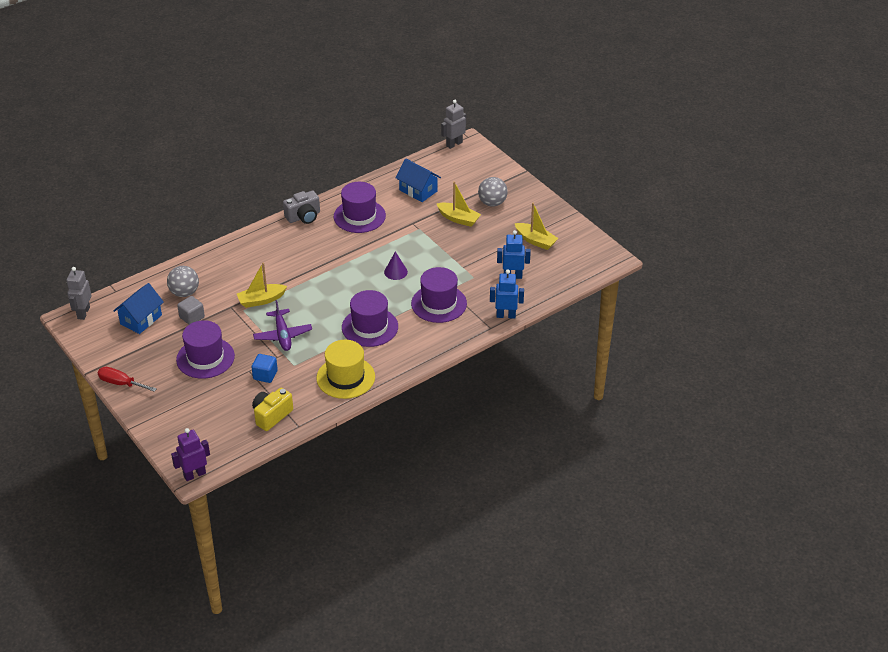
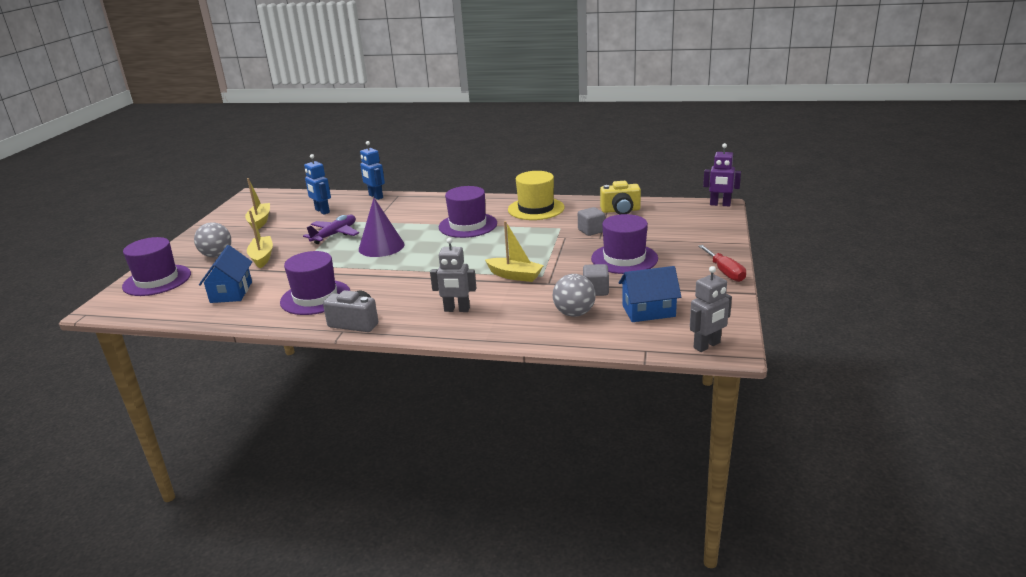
camera: 130 degrees left, 15 degrees down
(265, 375) = (591, 231): blue cube -> grey cube
(282, 335) = (538, 247): purple plane -> purple plane (334, 234)
(395, 272) = (381, 246): purple cone -> purple cone, size x1.72
(439, 303) = (397, 218): purple hat -> purple hat (157, 280)
(454, 144) = (109, 314): grey robot -> grey robot (457, 310)

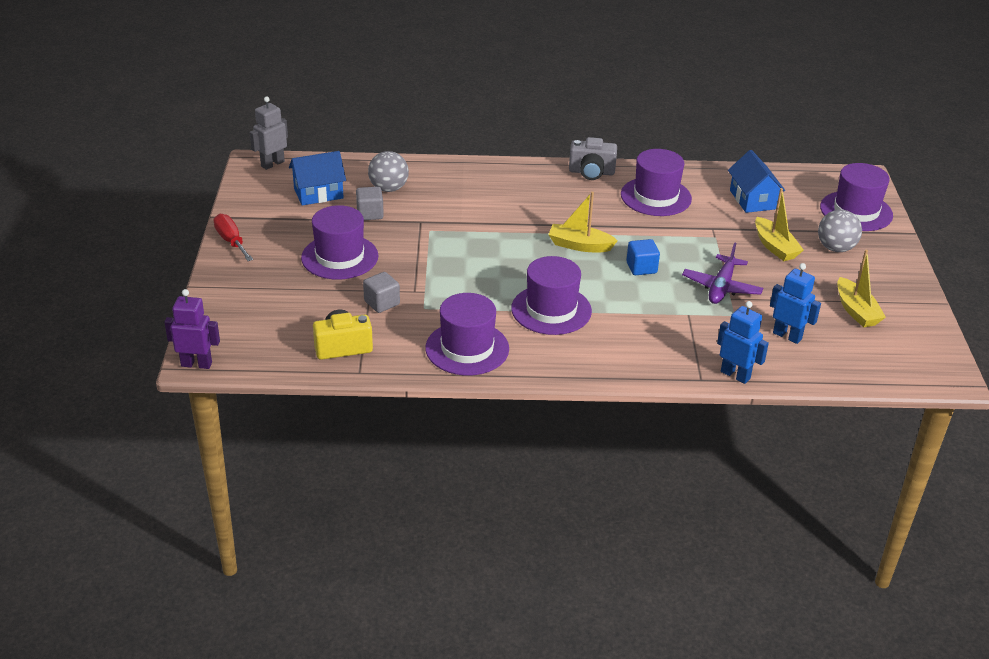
camera: 165 degrees right, 10 degrees up
(381, 246) = (641, 268): purple cone -> blue cube
(457, 310) = (503, 188): grey robot -> none
(515, 276) = (459, 229): yellow boat -> yellow boat (579, 245)
(536, 209) = (467, 348): yellow hat -> purple hat

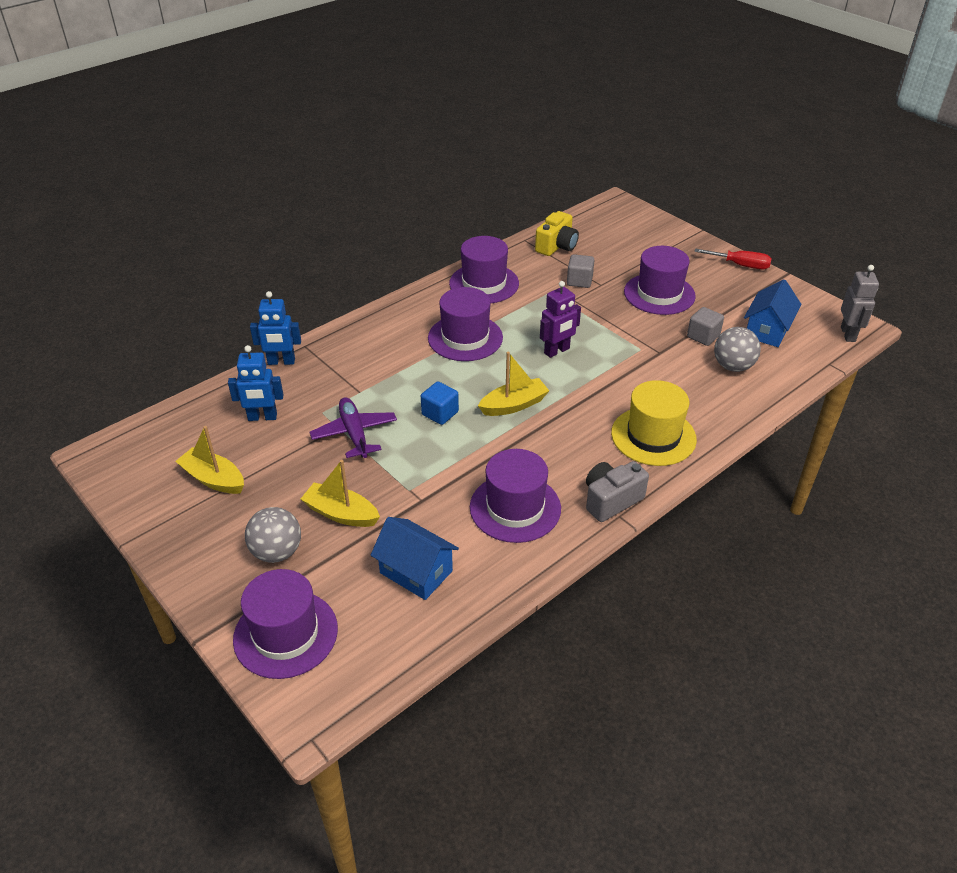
camera: 140 degrees right, 5 degrees up
(196, 364) = (613, 200): purple robot -> purple robot (557, 351)
(513, 184) = (653, 436): none -> yellow hat

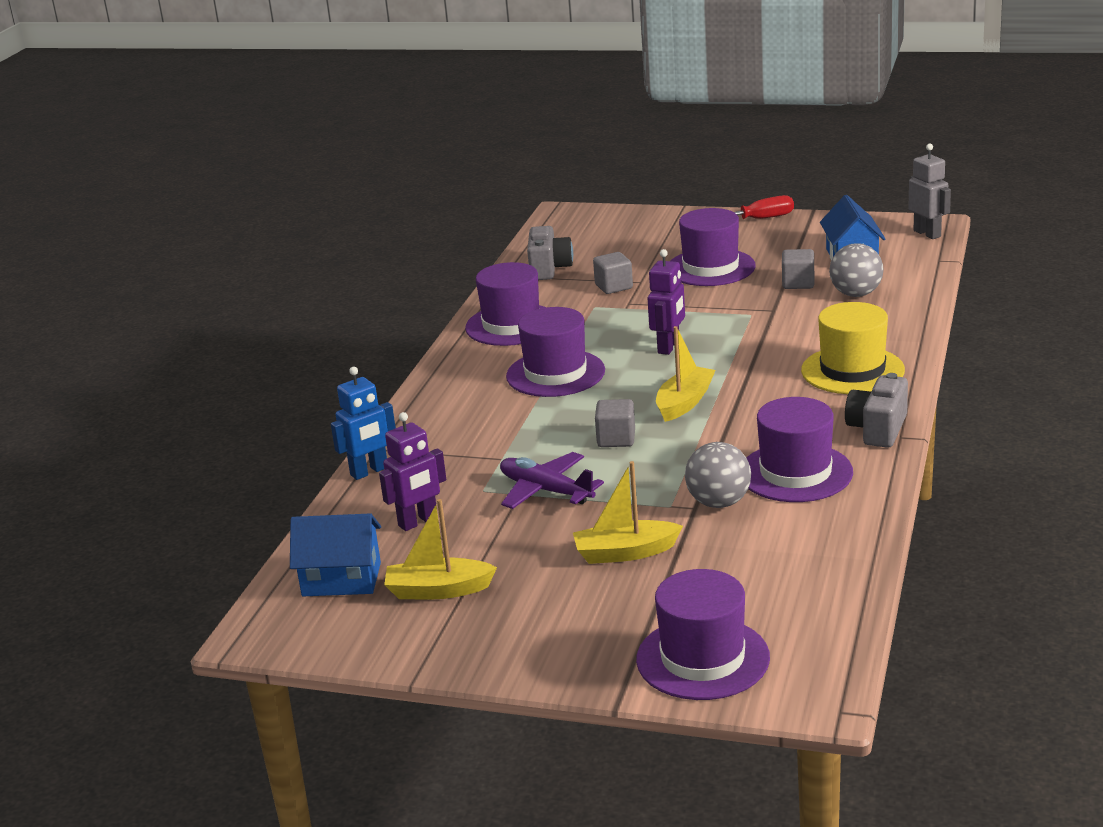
camera: 30 degrees left, 15 degrees down
(262, 417) = (418, 522): blue robot -> purple robot
(277, 552) = (600, 609): grey ball -> grey ball (719, 503)
(416, 572) = (766, 557): blue house -> blue house (341, 579)
(440, 413) = (616, 439): blue cube -> grey cube
(557, 246) = (549, 269): yellow camera -> grey camera

